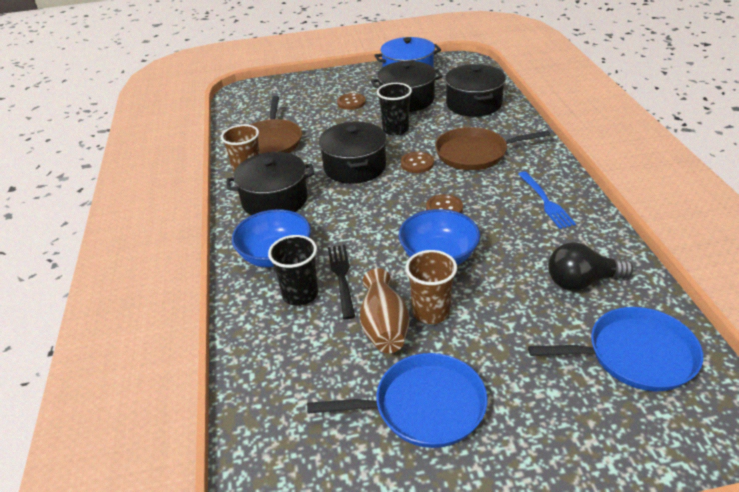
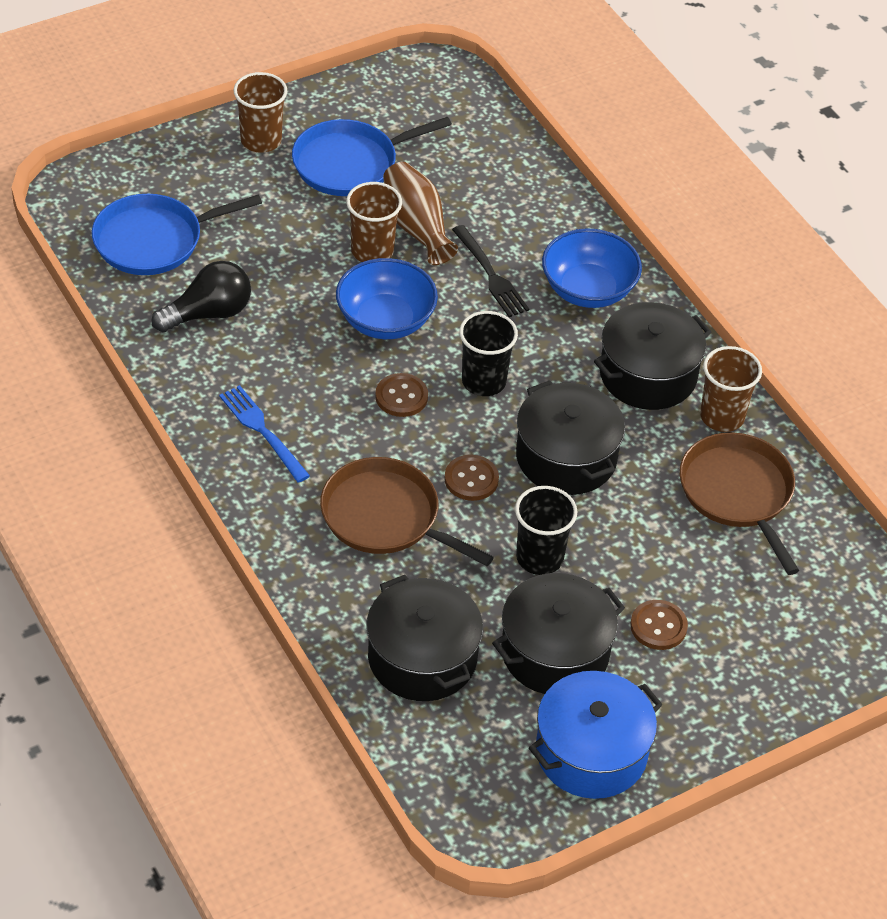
camera: 155 degrees right, 10 degrees up
(300, 294) = (527, 247): black cup -> black cup (484, 381)
(475, 153) = (385, 517): brown pan -> brown pan turned 120 degrees counterclockwise
(515, 457) = (261, 140): none -> brown cup

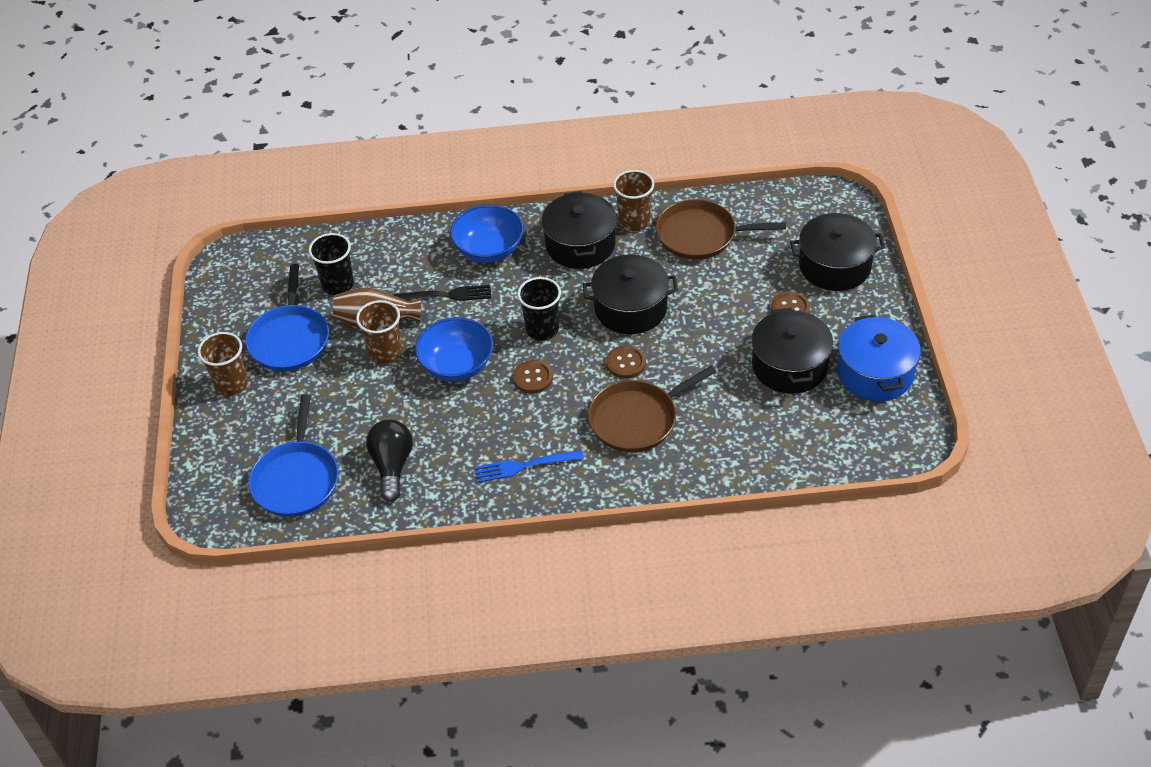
camera: 60 degrees left, 0 degrees up
(422, 657) = (766, 436): black pot -> black pot (834, 266)
(539, 557) = (709, 349): black cup -> black cup (337, 284)

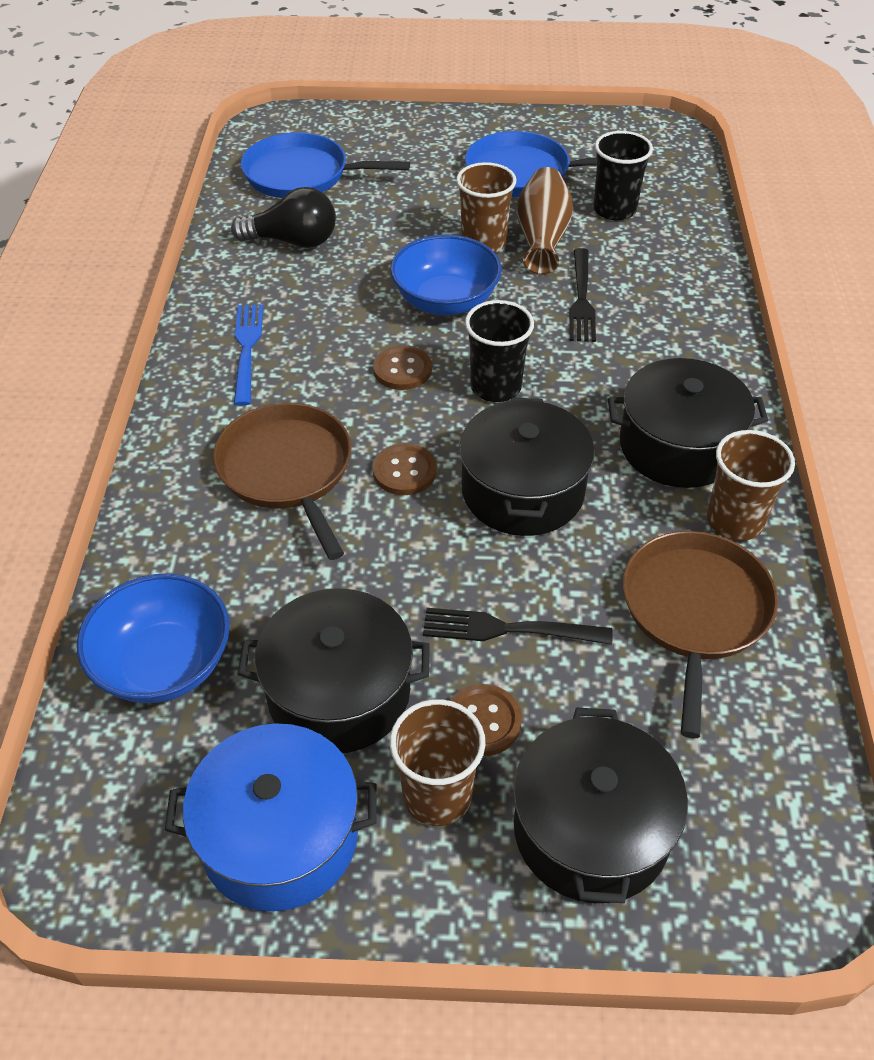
camera: 95 degrees right, 0 degrees up
(231, 384) = (460, 134): brown cup -> brown cup (437, 795)
(489, 249) = (672, 345): blue bowl -> blue bowl (164, 664)
(731, 304) = (509, 629): none -> black fork

